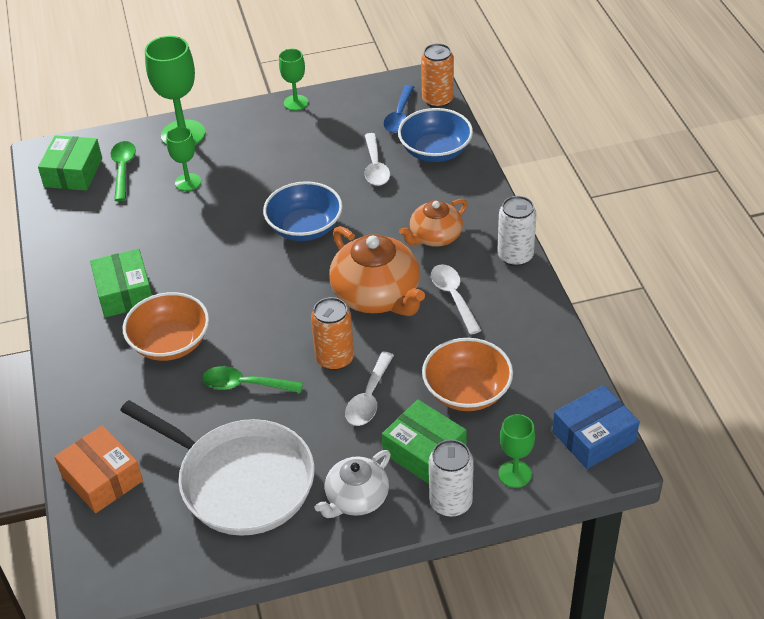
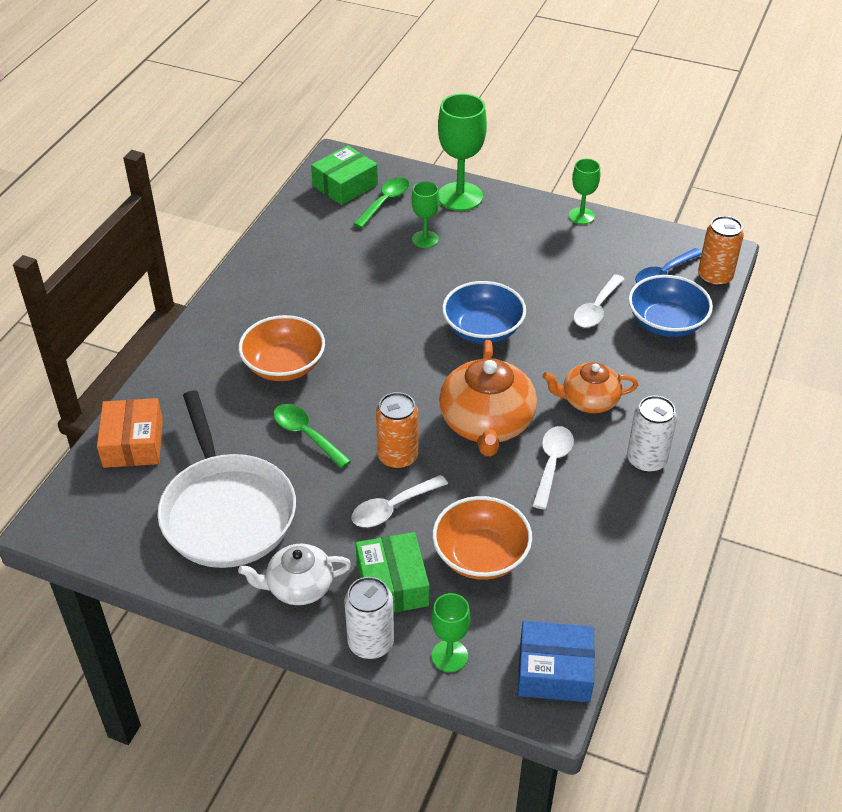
camera: 35 degrees right, 0 degrees up
(124, 293) = (289, 304): green box -> none

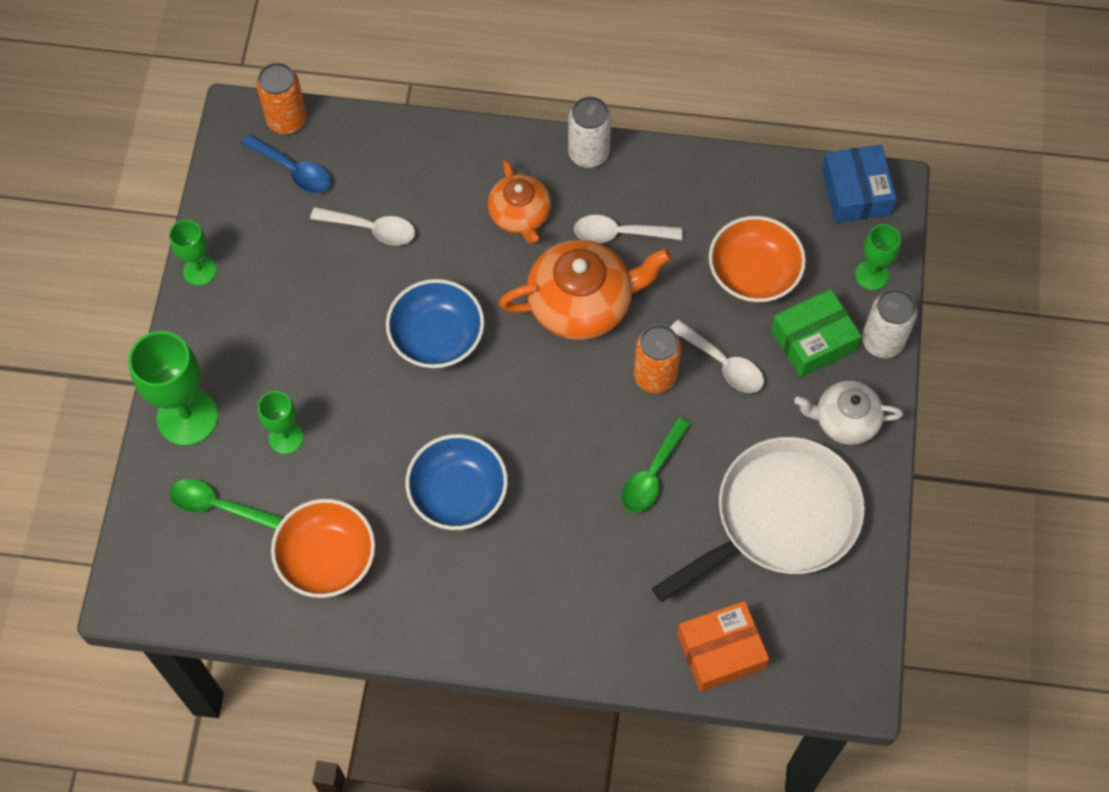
camera: 105 degrees left, 20 degrees up
(284, 365) = (554, 532): orange bowl -> orange bowl (327, 558)
(299, 586) = (845, 420): white teapot -> white teapot turned 120 degrees clockwise
(345, 185) = (190, 567): green box -> none
(666, 323) = (378, 159): blue bowl -> blue bowl (458, 493)

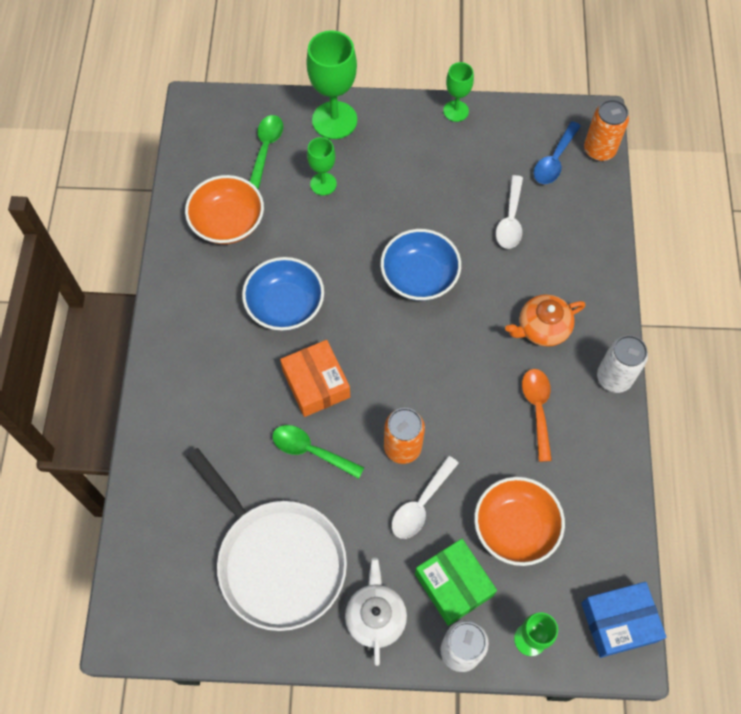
camera: 85 degrees right, 0 degrees up
(582, 303) = (465, 383): orange teapot -> none
(619, 234) = (537, 409): white spoon -> orange spoon
(720, 651) = (156, 515): orange box -> orange box (316, 384)

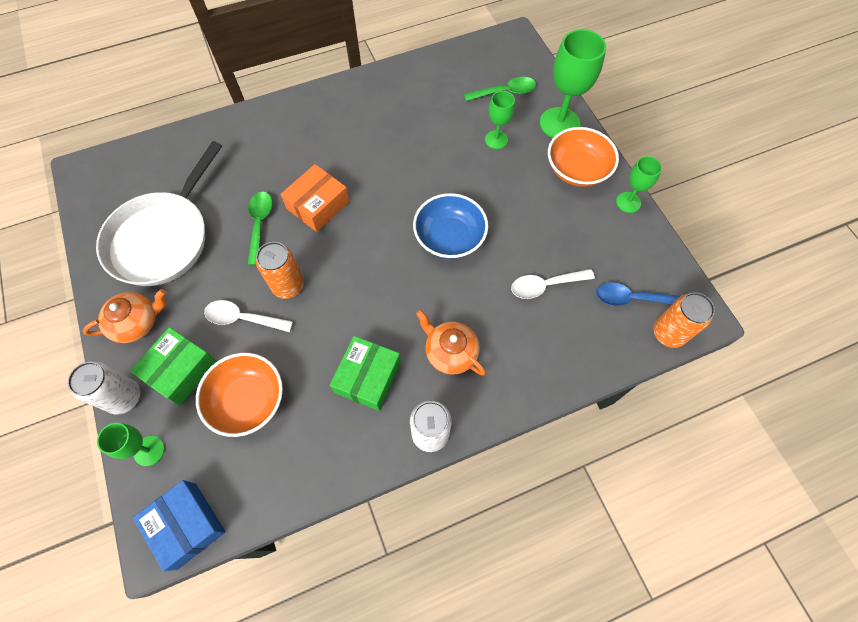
camera: 65 degrees right, 0 degrees up
(228, 222) = (426, 96): orange bowl -> orange bowl (577, 170)
(285, 305) = (375, 159): blue bowl -> none
(375, 616) = (137, 322): white teapot -> orange teapot
(537, 409) = (368, 377): orange spoon -> green box

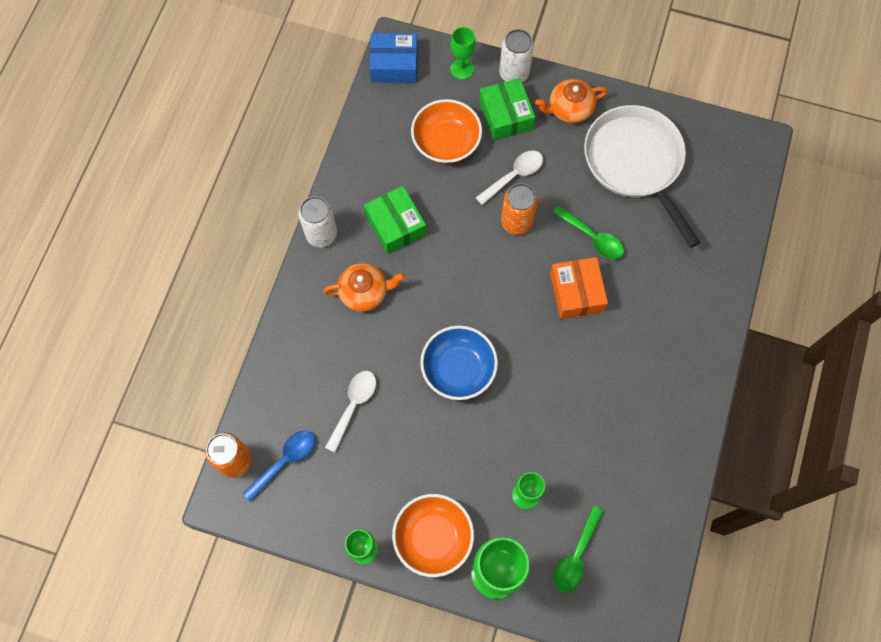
camera: 130 degrees right, 5 degrees up
(137, 322) = (569, 109): orange teapot -> orange teapot turned 60 degrees clockwise

